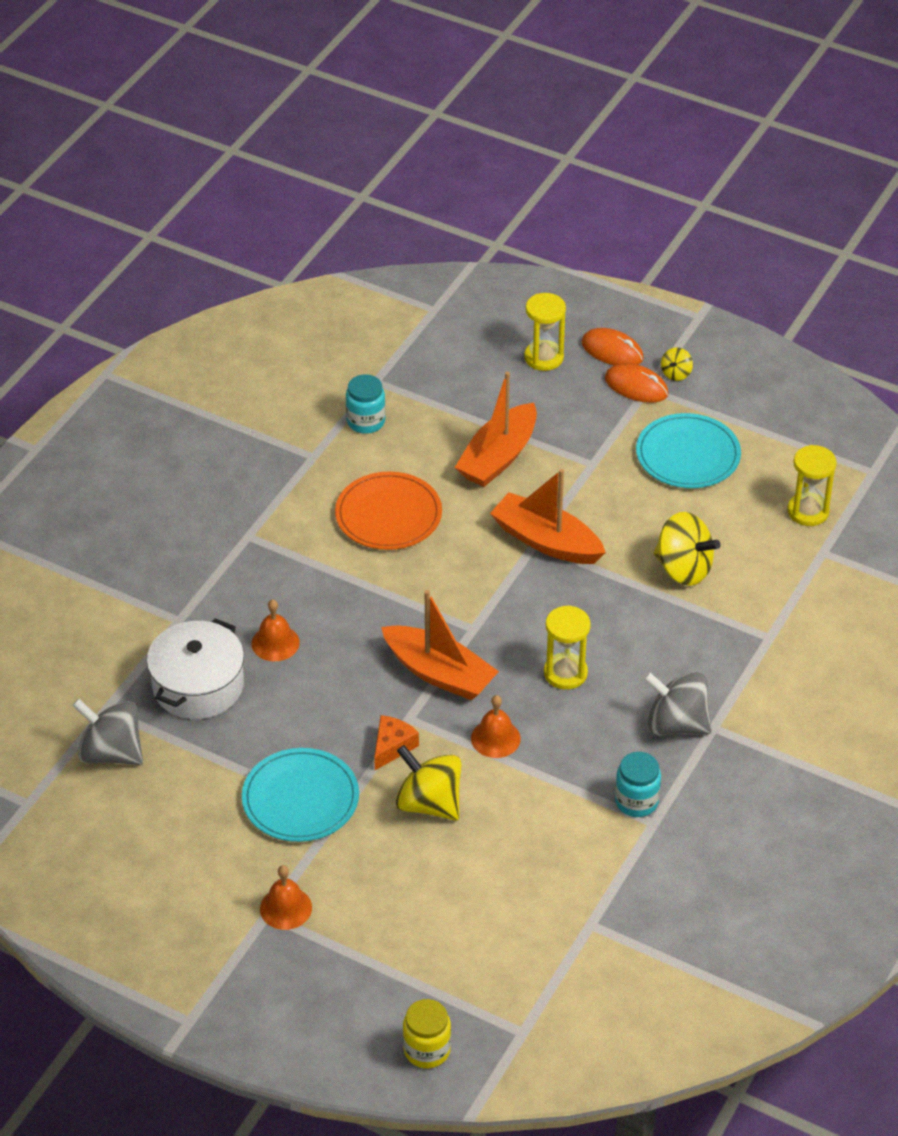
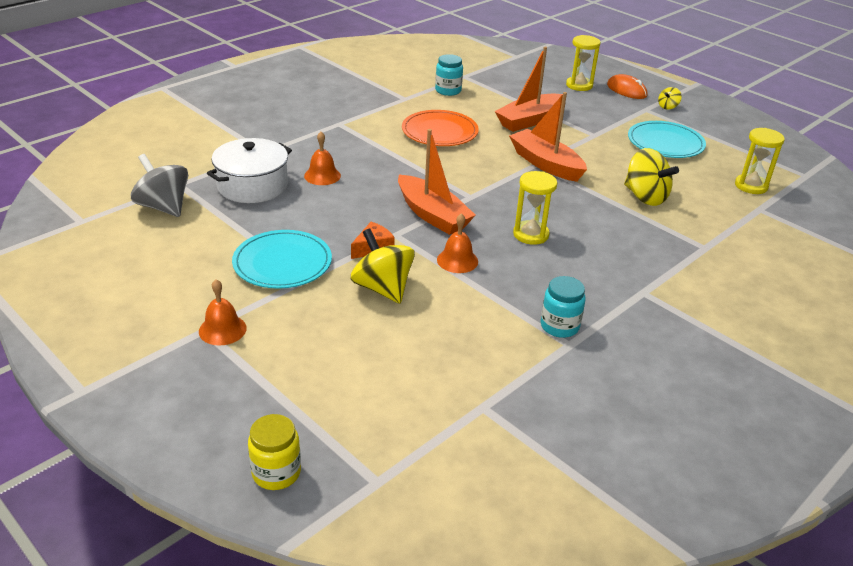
camera: 15 degrees right, 10 degrees down
(636, 386) = (638, 107): orange mouse -> none
(676, 724) = (611, 283): grey spinning top -> none

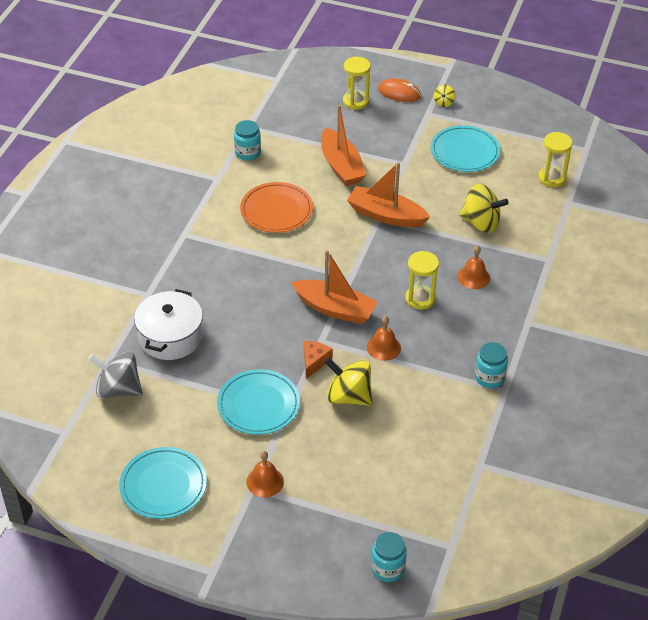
camera: 25 degrees left, 10 degrees up
(119, 294) = (163, 485): none -> turquoise plate
(276, 472) = (388, 568): yellow jar -> turquoise jar
(322, 175) = (218, 302): orange bell -> orange bell (473, 277)
(529, 120) = (341, 166): orange boat -> orange boat turned 45 degrees counterclockwise

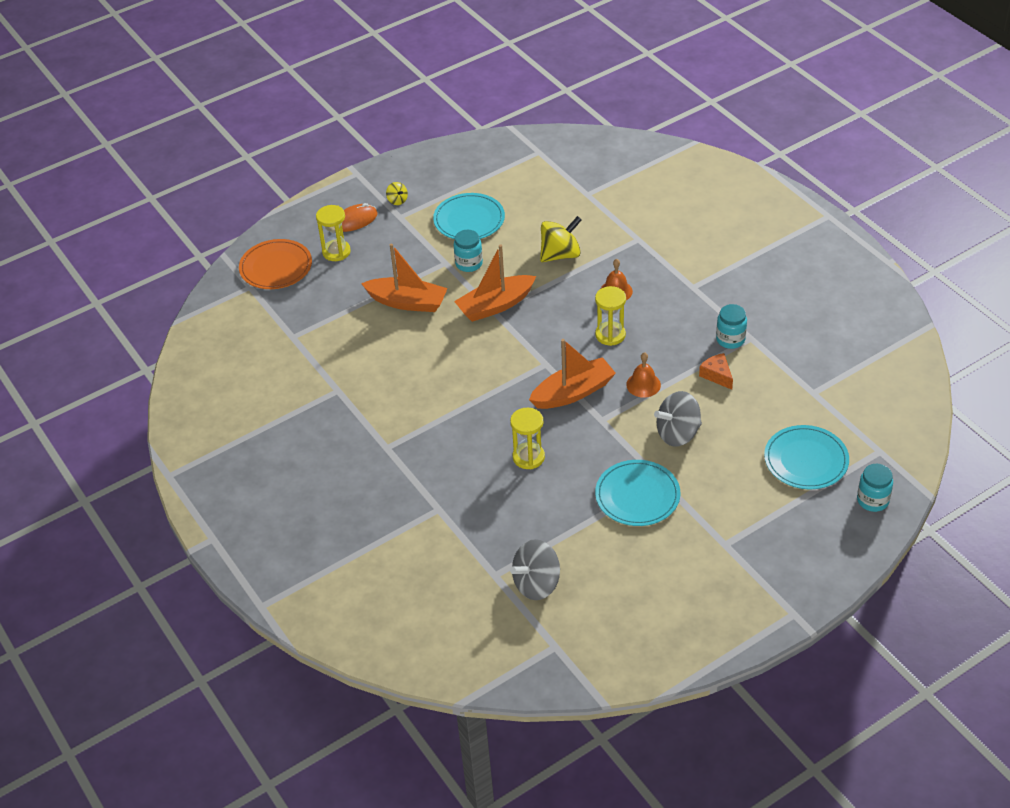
camera: 50 degrees left, 0 degrees up
(163, 485) = (675, 603): turquoise plate -> turquoise plate (806, 460)
(170, 337) = (505, 517): white pot -> none
(247, 153) = (326, 354): turquoise jar -> turquoise jar (469, 263)
(265, 481) = (725, 533): orange bell -> none
(276, 210) = (419, 371): orange plate -> orange plate (276, 267)
(314, 361) = (620, 435): orange cheese -> orange cheese (717, 375)
(348, 396) = (678, 433): yellow spinning top -> grey spinning top
(551, 178) = (551, 188): yellow hourglass -> yellow hourglass (528, 457)

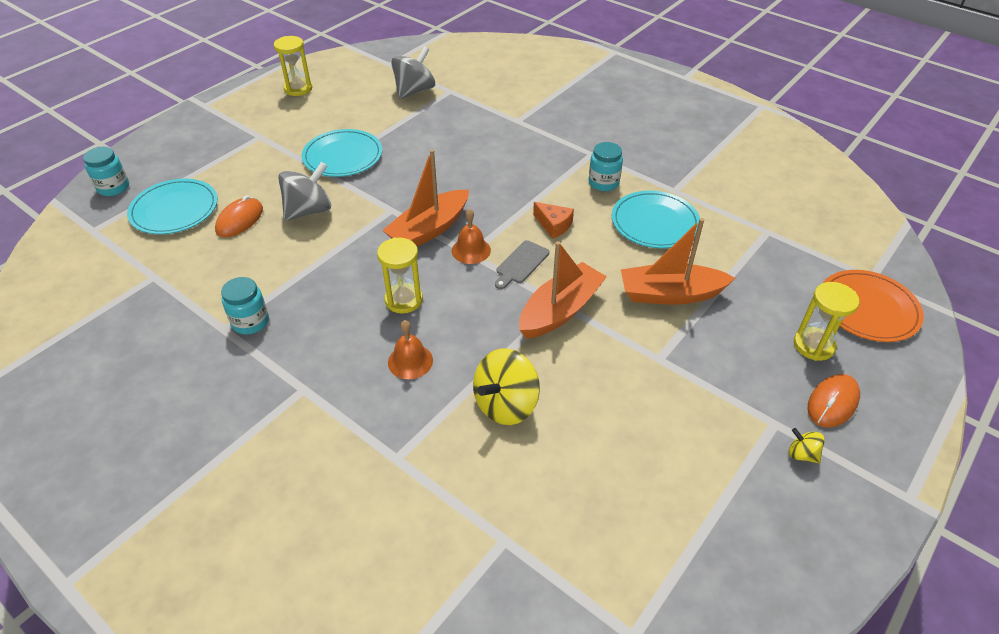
camera: 160 degrees right, 0 degrees up
(469, 220) = (669, 440): turquoise plate -> turquoise plate (654, 222)
(469, 263) = (626, 363): turquoise jar -> turquoise jar (603, 183)
(508, 347) = (521, 264): none -> grey cutting board
(528, 457) = (454, 168): yellow hourglass -> yellow hourglass (298, 89)
(643, 384) = (353, 251): orange bell -> orange bell (471, 250)
(717, 375) = (267, 276): orange cheese -> orange cheese (553, 225)
(742, 435) = (239, 220): none -> orange mouse

